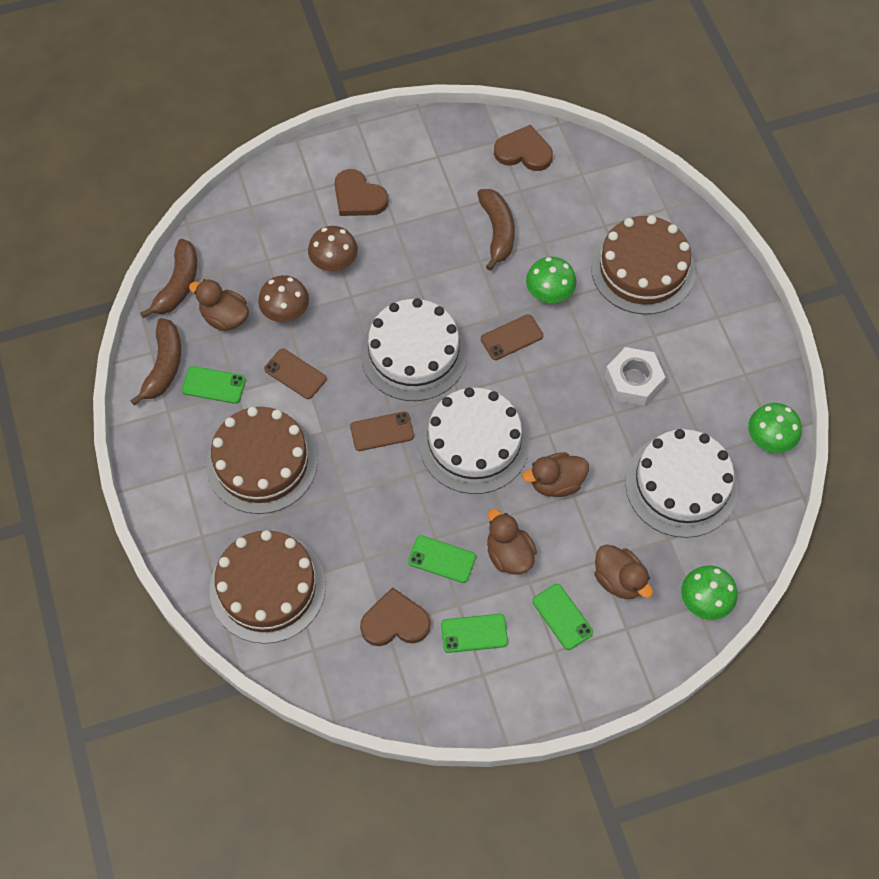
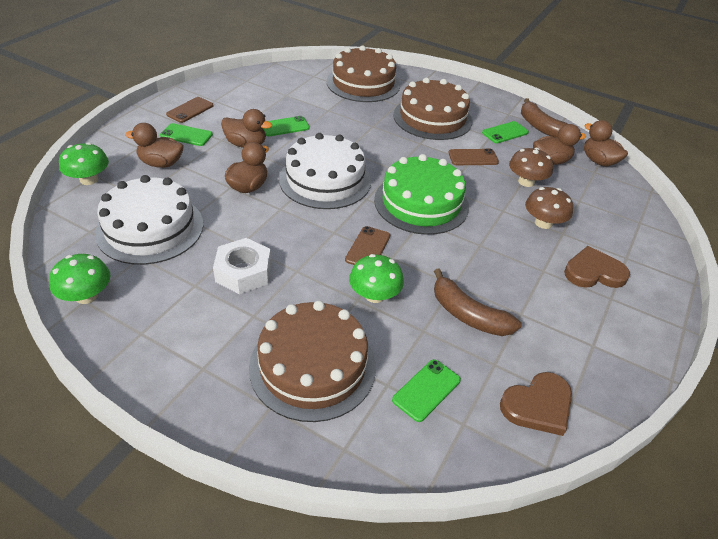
camera: 135 degrees right, 20 degrees down
(178, 285) = (598, 161): brown banana -> brown duck
(382, 431) = (388, 158): brown phone -> brown phone (190, 110)
(395, 622) = (283, 98): brown heart -> none
(414, 353) = (421, 203): white cake -> green cake
(474, 633) = (234, 110): green phone -> green phone (426, 390)

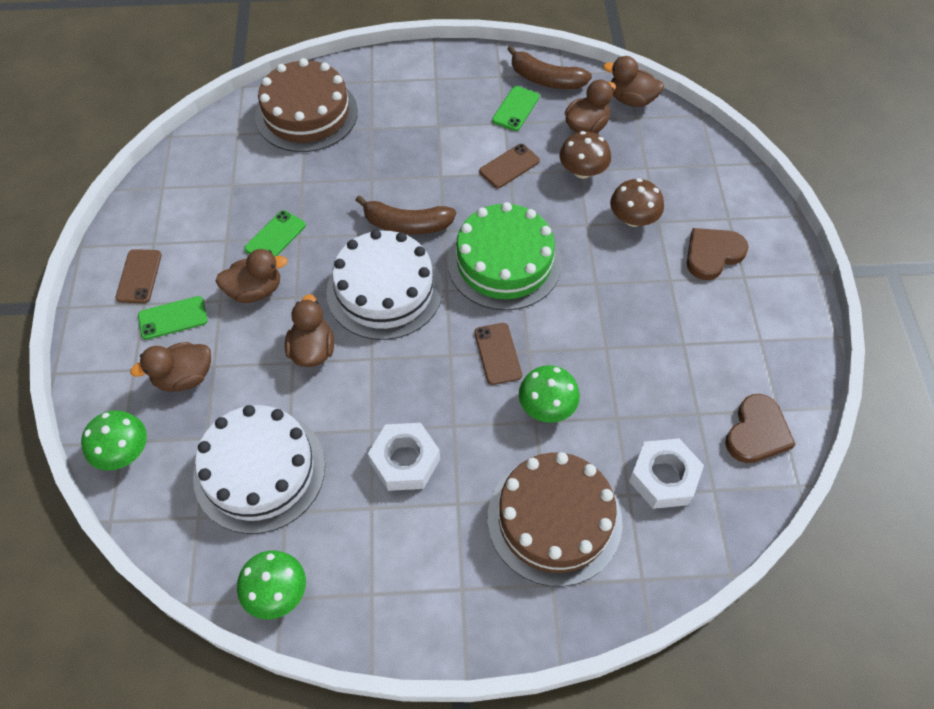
camera: 30 degrees left, 15 degrees up
(426, 390) = (663, 477): green phone -> white nut
(432, 118) = (426, 128): brown cake -> none
(468, 315) = (642, 374): brown banana -> brown banana (406, 224)

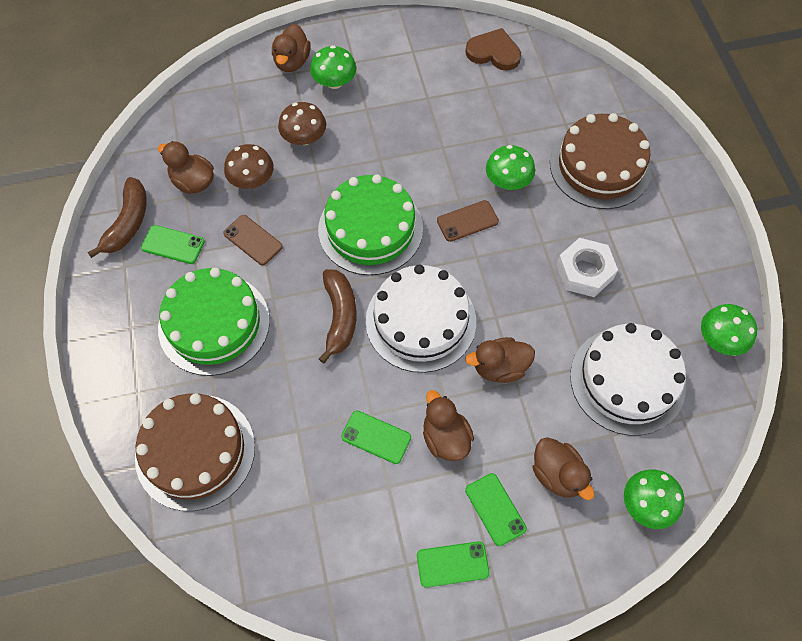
camera: 100 degrees left, 5 degrees up
(139, 276) = (452, 564): brown phone -> green phone
(424, 132) = (214, 324): none -> green cake
(631, 100) = (154, 149): brown duck -> brown duck (292, 62)
(663, 477) = (546, 104): white nut -> none
(712, 254) = (334, 82): brown heart -> green mushroom

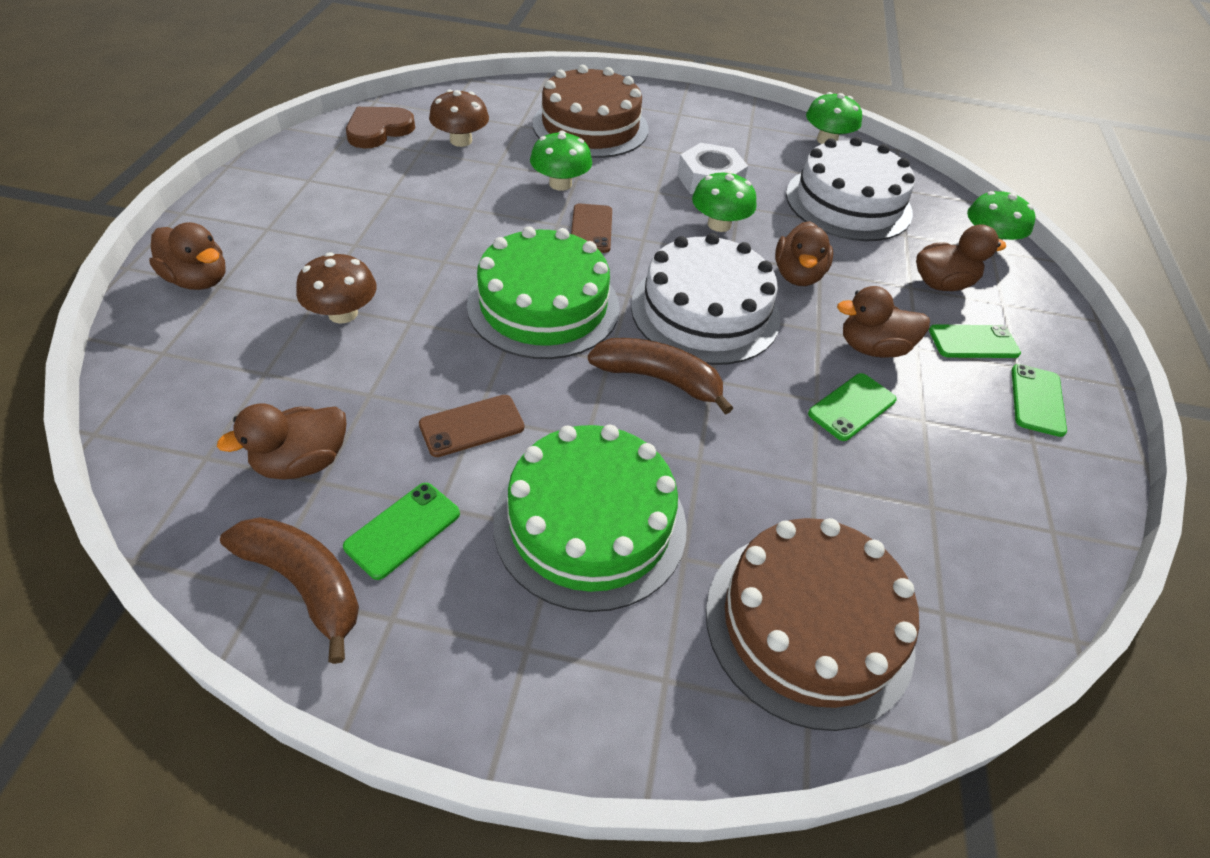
camera: 70 degrees left, 15 degrees down
(252, 180) = (364, 391): brown mushroom -> brown mushroom (461, 140)
(334, 82) = (280, 255): green mushroom -> green mushroom (719, 224)

